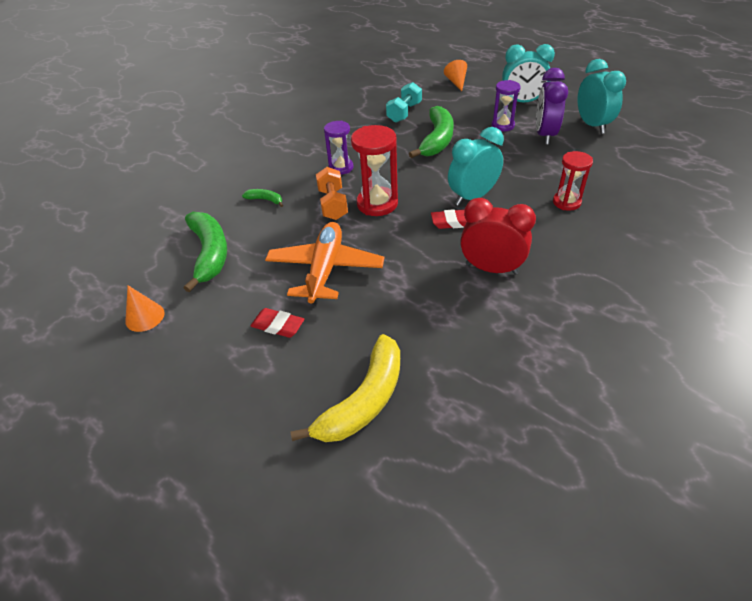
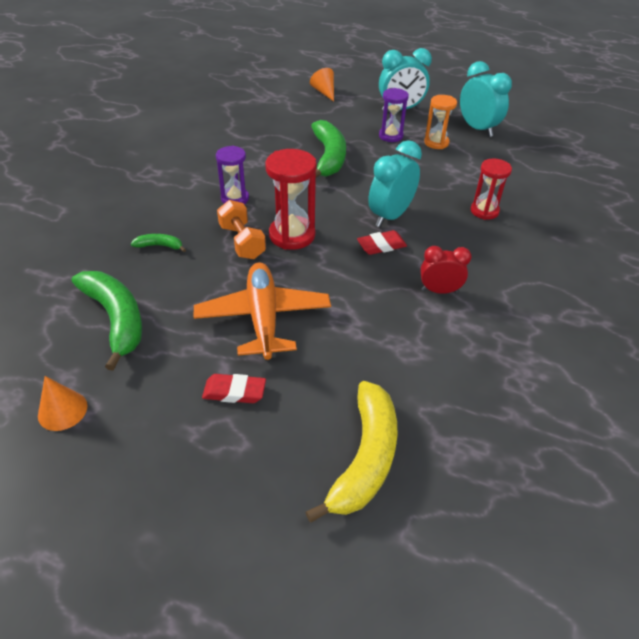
camera: 20 degrees left, 0 degrees up
(404, 113) = (281, 130): turquoise dumbbell -> none
(491, 269) = (439, 291): red clock -> red clock, size x0.64
(545, 135) = (436, 143): purple clock -> orange hourglass

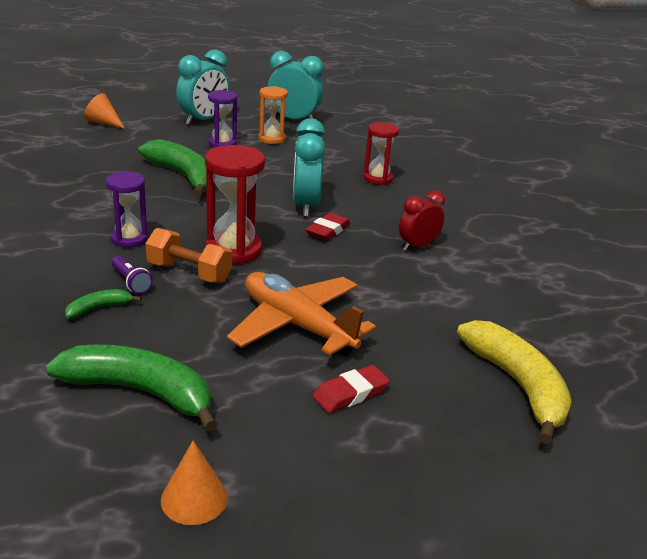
camera: 40 degrees left, 15 degrees down
(199, 234) = (131, 282): none -> purple flashlight

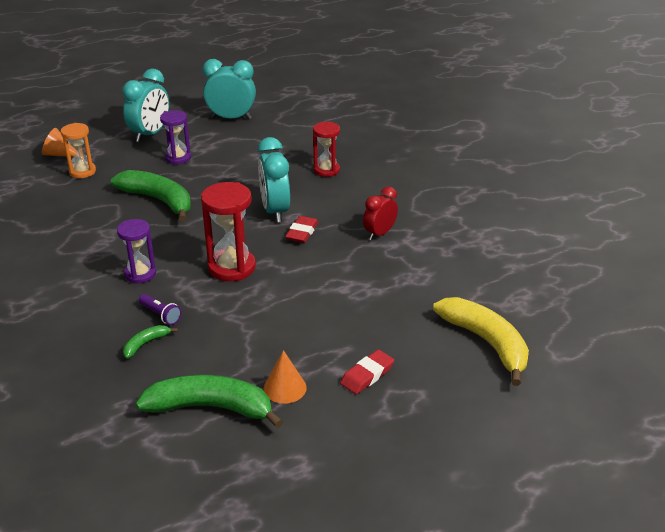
camera: 10 degrees left, 5 degrees up
(189, 273) = (204, 296): orange dumbbell -> none
(194, 498) = (284, 479): orange cone -> orange cone (285, 388)
(272, 139) = (220, 144): orange hourglass -> orange hourglass (82, 171)
(297, 325) = (308, 326): orange plane -> none

